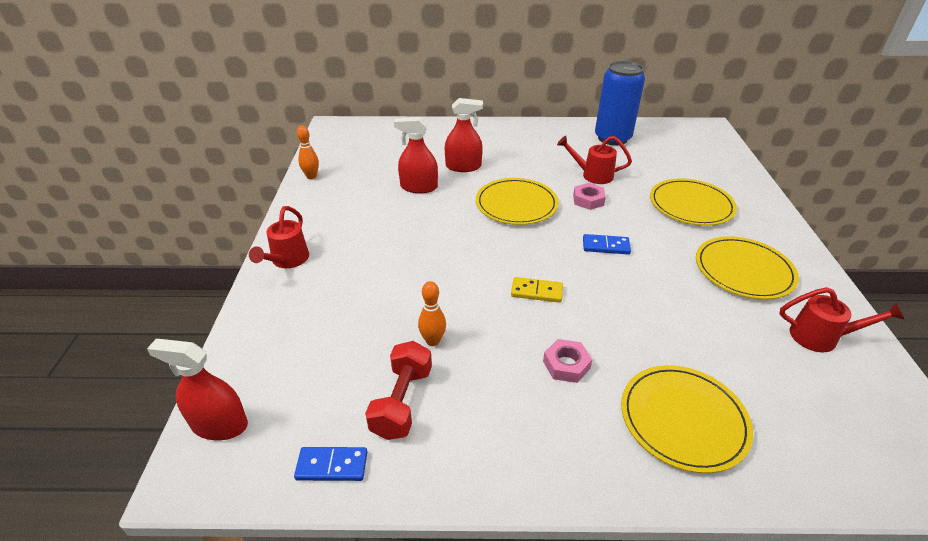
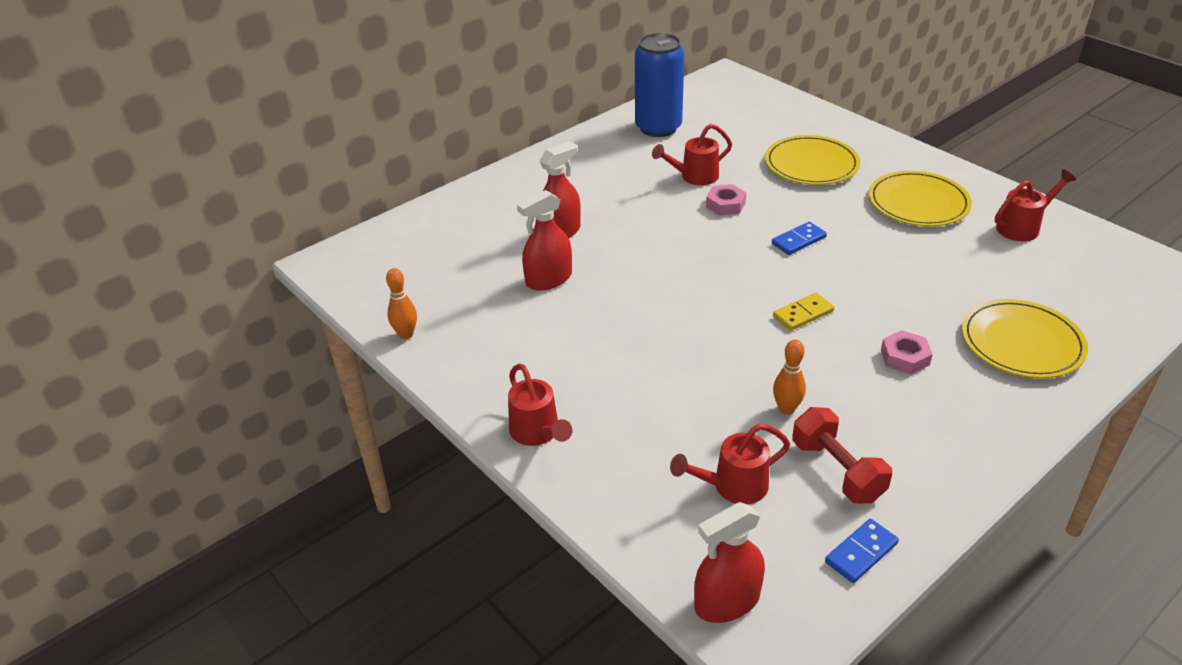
camera: 40 degrees left, 0 degrees up
(330, 362) = (733, 486): none -> red watering can
(516, 204) = (670, 244): yellow plate -> none

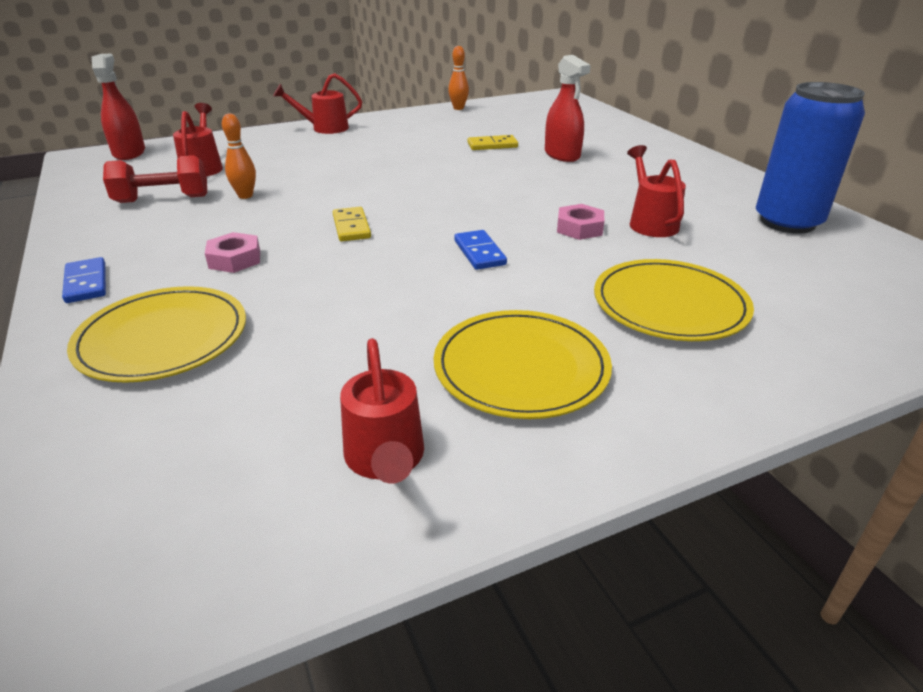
camera: 105 degrees right, 5 degrees down
(548, 279) = (492, 145): red spray bottle -> yellow domino
(861, 553) = (90, 191): blue domino -> blue domino (86, 283)

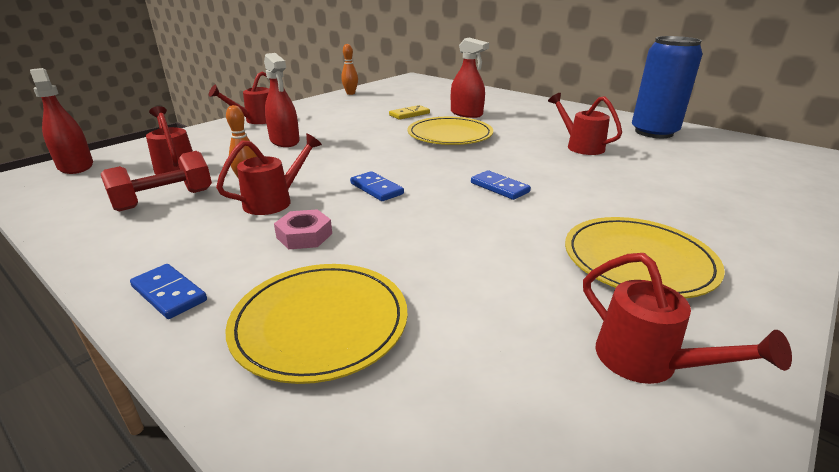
camera: 25 degrees left, 5 degrees down
(246, 220) = (274, 201): none -> red watering can
(325, 157) = (284, 141): none -> red spray bottle
(351, 227) = (376, 189): yellow domino -> blue domino
(579, 228) = (543, 158): pink nut -> none
(669, 305) = (664, 194): yellow plate -> yellow plate (450, 135)

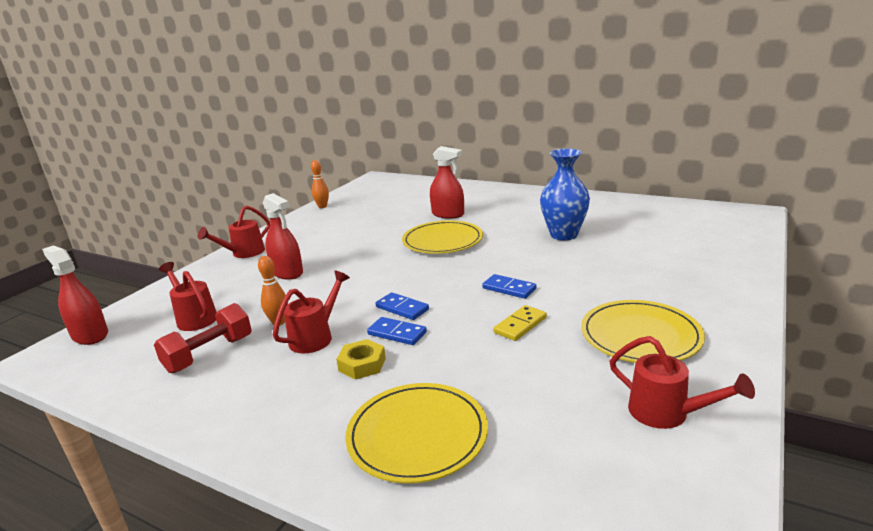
camera: 10 degrees left, 5 degrees down
(169, 293) = (276, 437): blue domino -> blue domino (397, 333)
(304, 235) = (362, 364): pink nut -> yellow nut
(409, 114) = (393, 223): yellow domino -> yellow domino (520, 325)
(581, 146) = (564, 235): red watering can -> blue vase
(654, 132) = (621, 210): blue can -> none

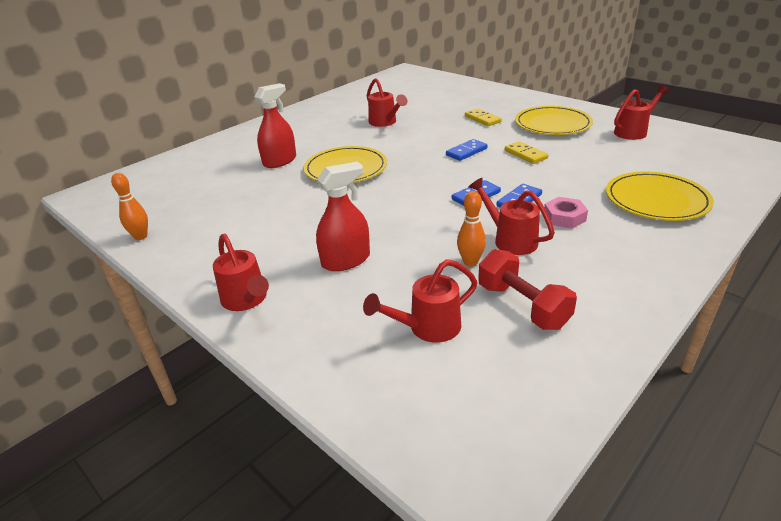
camera: 75 degrees left, 10 degrees up
(90, 335) = (429, 436): red spray bottle -> none
(362, 364) = (564, 217): yellow nut -> pink nut
(564, 235) = (384, 122): blue vase -> red watering can
(617, 284) = (482, 119): none -> yellow domino

